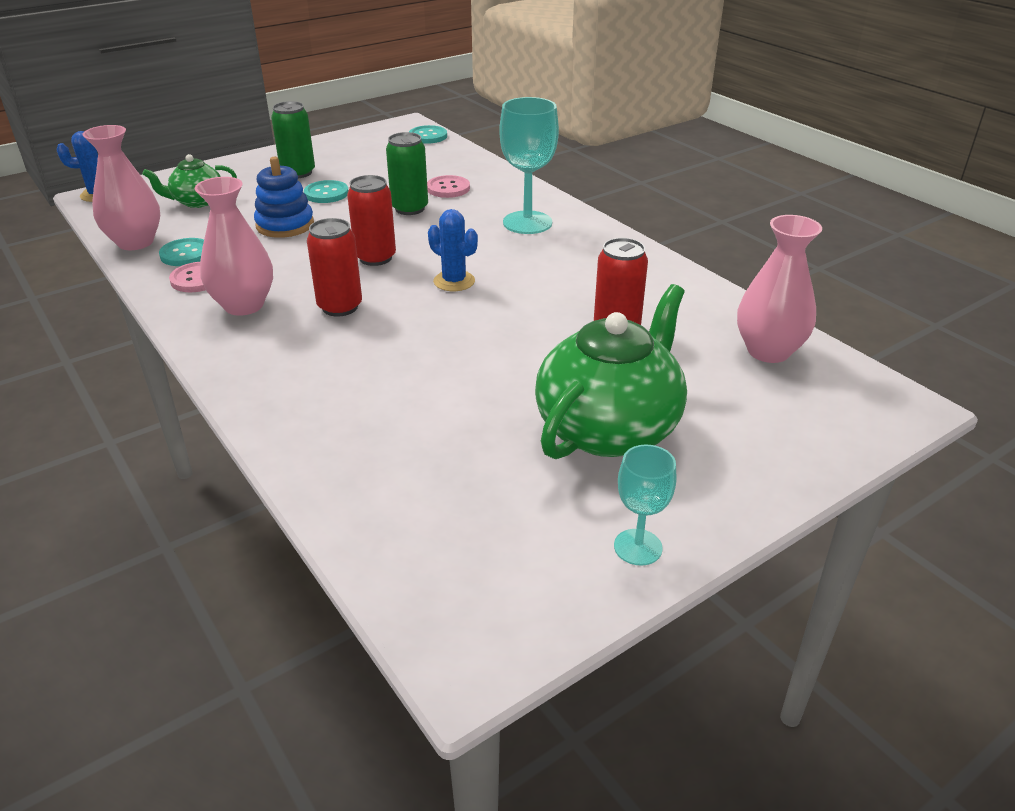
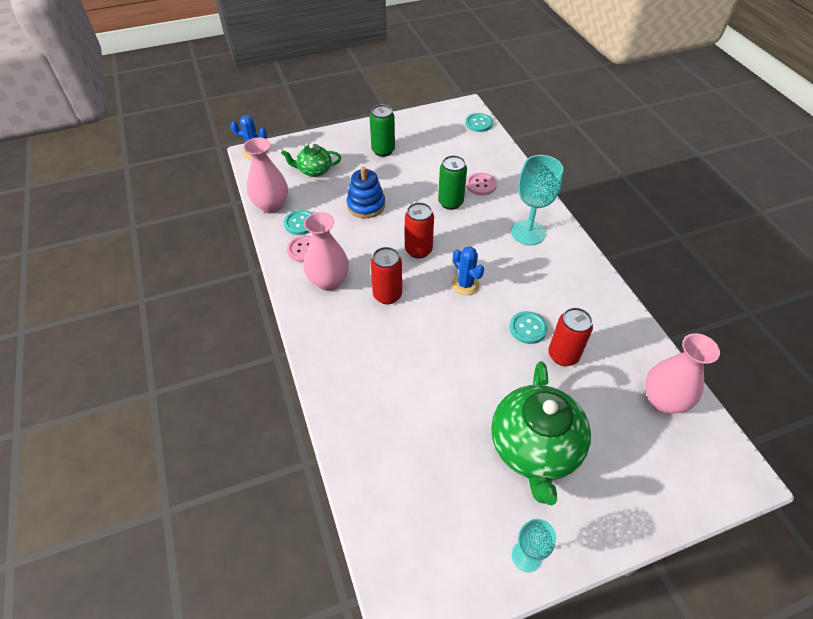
camera: 15 degrees right, 15 degrees up
(326, 193) = (398, 176): turquoise button -> turquoise button (527, 328)
(609, 428) = (534, 448): green teapot -> green teapot turned 135 degrees clockwise

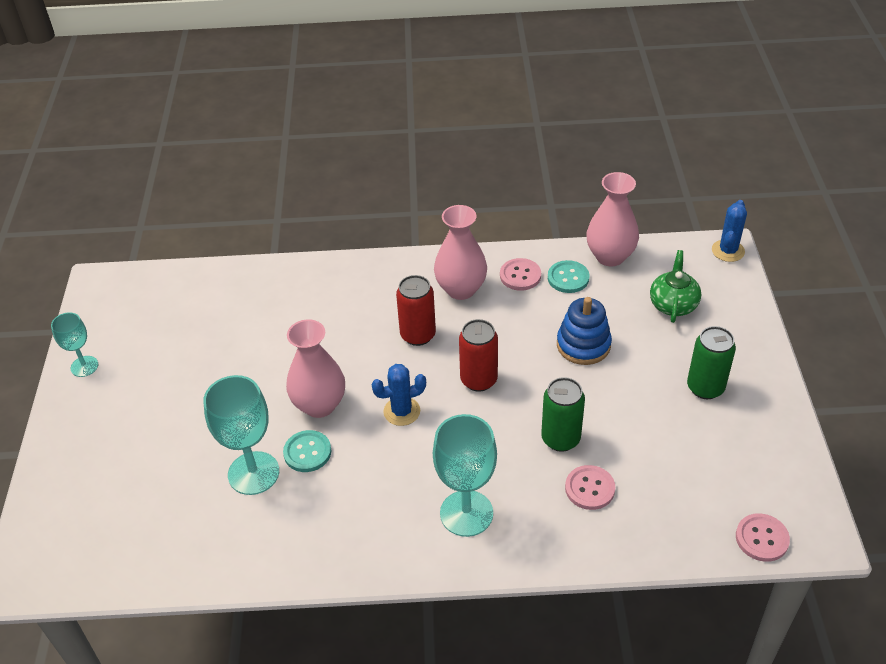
camera: 110 degrees right, 5 degrees down
(478, 123) = (762, 538): turquoise button -> pink button
(534, 448) = (167, 406): green teapot -> none
(563, 355) = (253, 473): red can -> turquoise goblet
(663, 400) = (144, 548): pink vase -> pink vase (319, 405)

